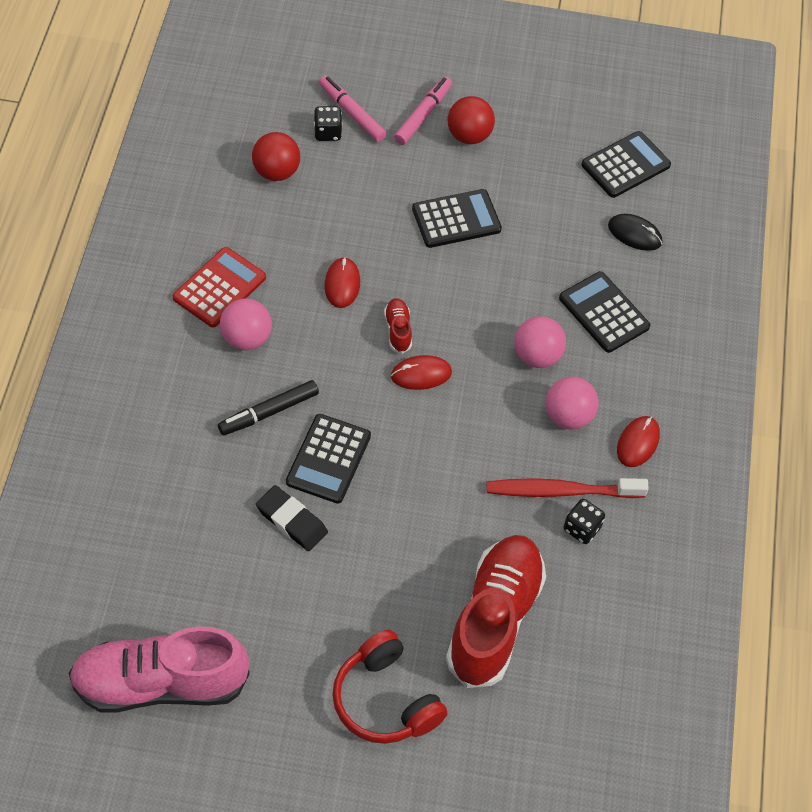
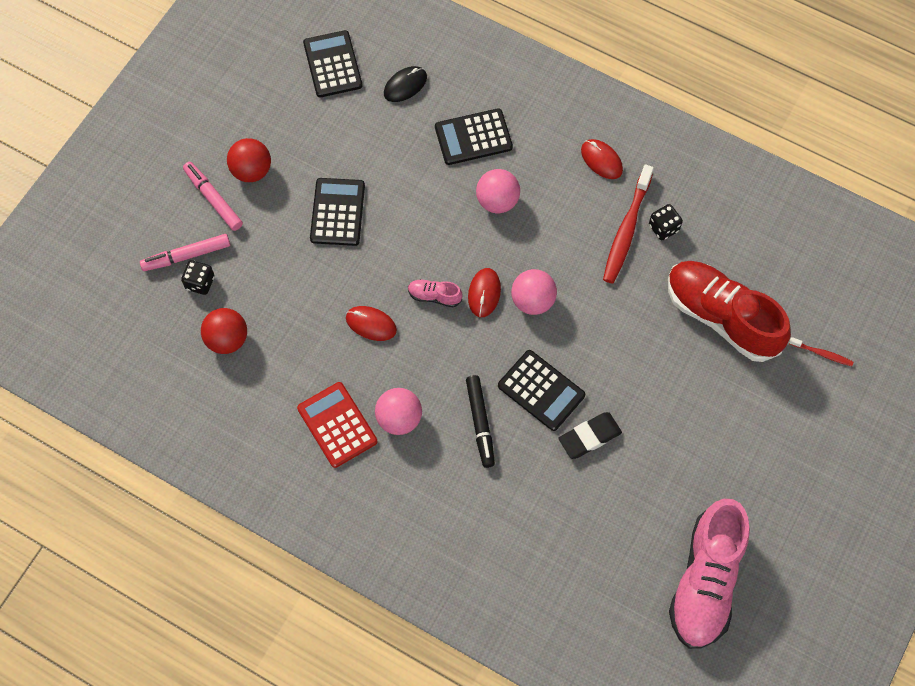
camera: 65 degrees left, 10 degrees up
(385, 700) = (766, 417): red headphones -> none
(398, 330) = (434, 296): red shoe -> pink shoe
(493, 744) = (822, 354): none -> red toothbrush
(568, 416) = (561, 200): pink ball -> pink ball (532, 301)

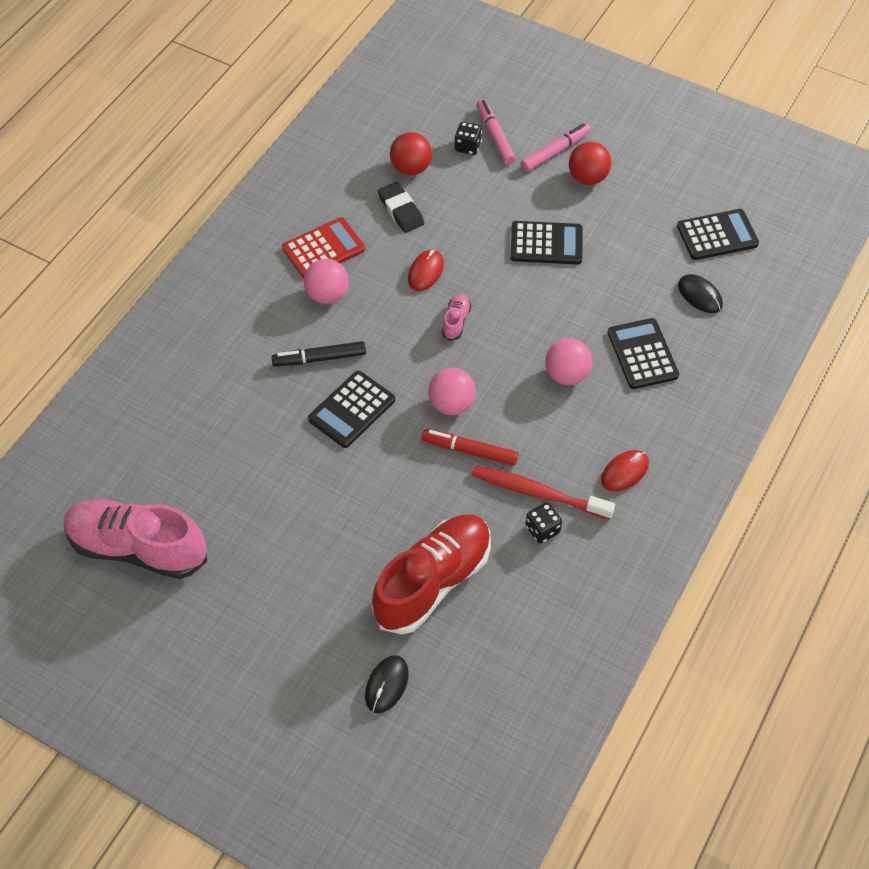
camera: 90 degrees right, 10 degrees down
(484, 293) = (459, 362): red mouse -> none
(584, 286) = (469, 451): none -> red marker
(589, 437) = (299, 450): black eraser -> black eraser (401, 210)
(822, 354) = (386, 685): red toothbrush -> black mouse

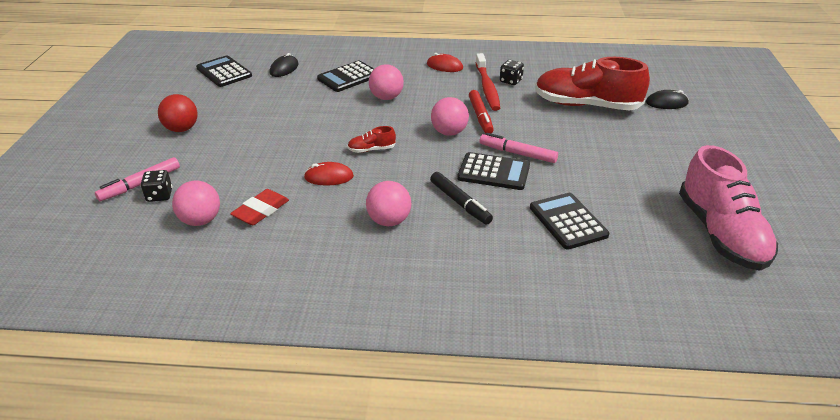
camera: 115 degrees left, 20 degrees down
(323, 249) = (335, 241): red calculator -> none
(401, 210) = (261, 210): black eraser -> red eraser
(411, 168) = (200, 220): red ball -> pink ball
(456, 321) = (371, 150): pink shoe -> red shoe
(546, 243) = (265, 131): black calculator -> black calculator (568, 221)
(555, 151) = (153, 150): pink marker -> pink marker (517, 153)

